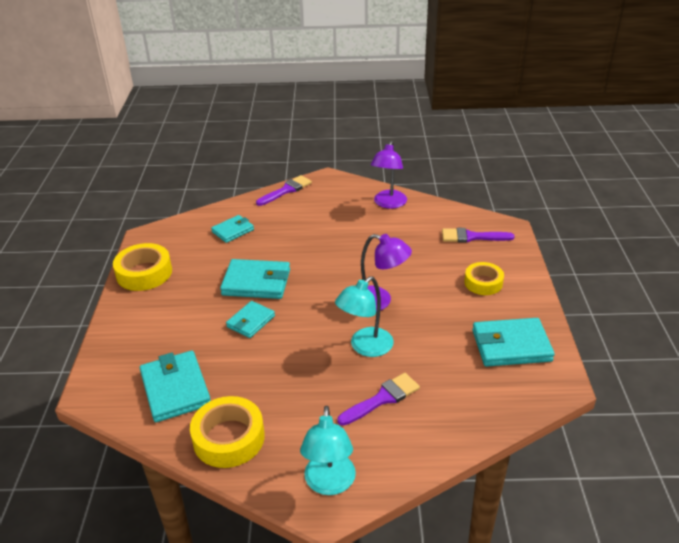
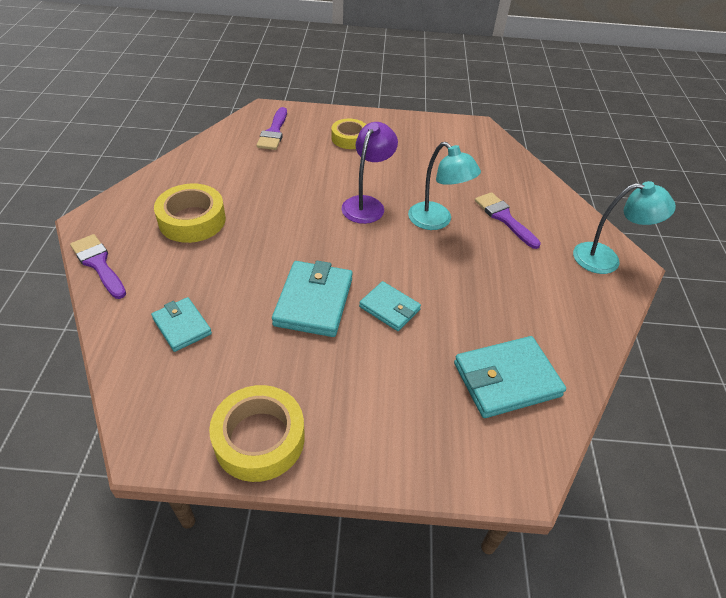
camera: 90 degrees left, 10 degrees up
(229, 438) = (570, 328): yellow tape -> yellow tape (192, 220)
(388, 204) = (184, 177): purple lamp -> none
(511, 345) = (436, 140): turquoise wallet -> none

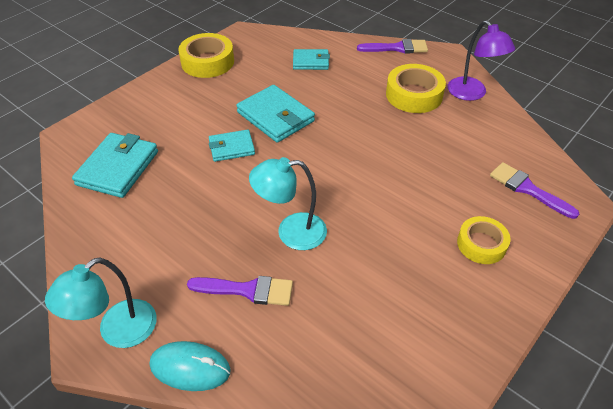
camera: 130 degrees right, 0 degrees up
(367, 204) = (355, 197): purple lamp -> purple lamp (472, 94)
(576, 214) = (190, 368): none -> turquoise mouse

